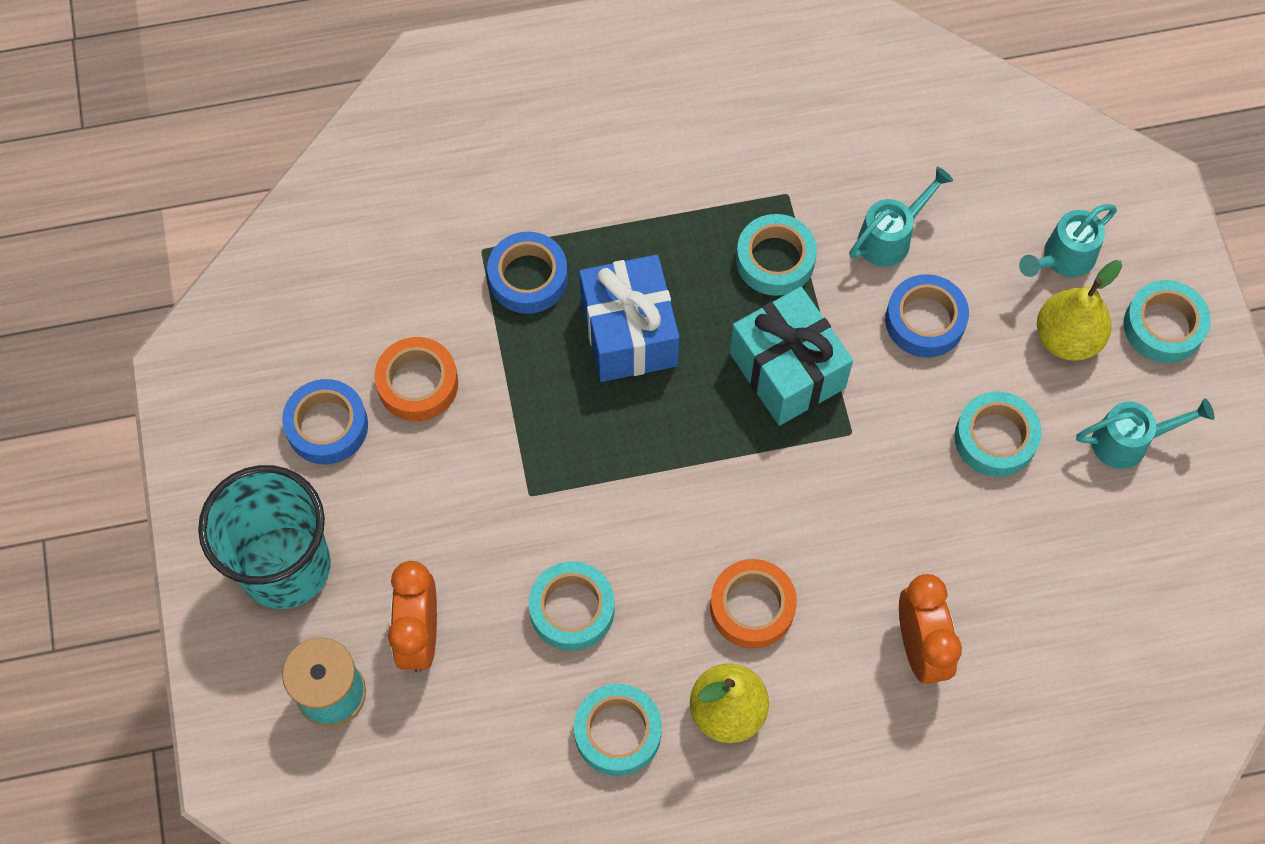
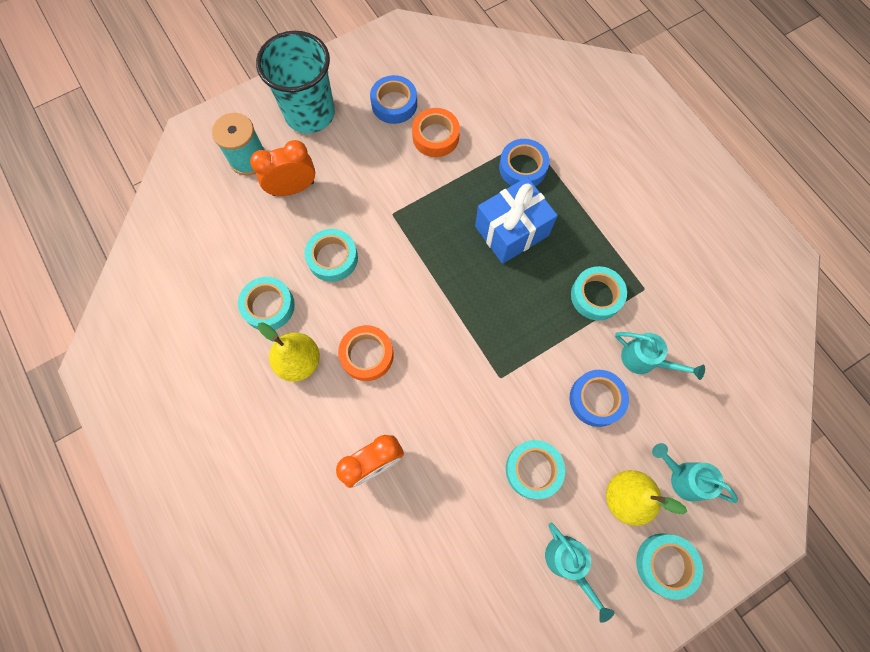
camera: 70 degrees right, 5 degrees up
(787, 370) = (526, 326): turquoise gift -> none

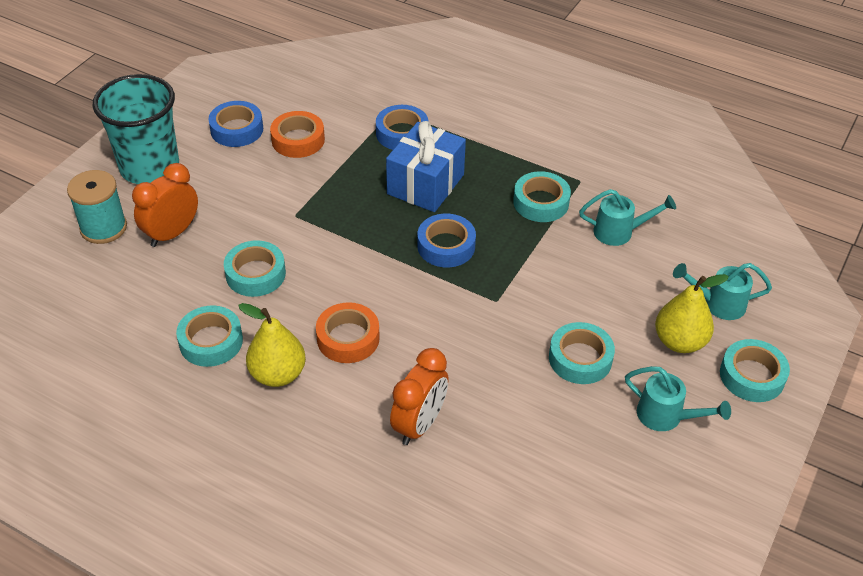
camera: 30 degrees left, 25 degrees down
(596, 399) = (598, 279): blue tape -> blue tape (446, 246)

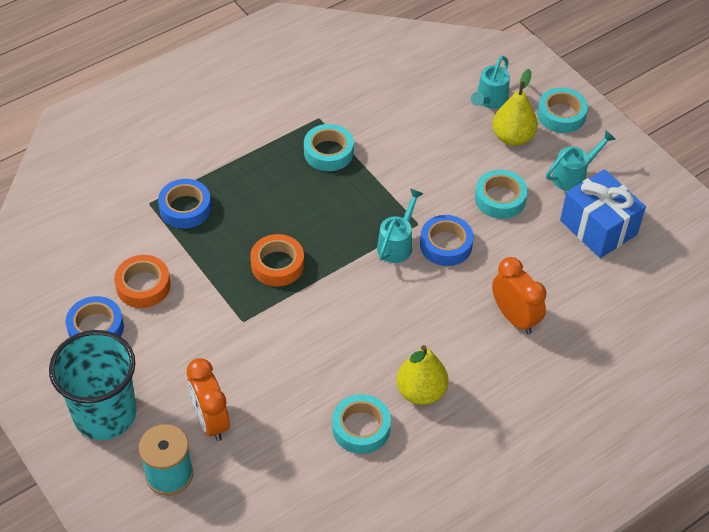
camera: 65 degrees left, 5 degrees up
(255, 274) = (299, 372): turquoise tape -> none
(348, 338) = (407, 332): orange tape -> orange tape (277, 265)
(425, 184) = (261, 217): blue gift -> blue gift (598, 227)
(446, 246) = (342, 231): blue tape -> blue tape (446, 245)
(619, 232) = (388, 120): turquoise watering can -> turquoise watering can (397, 244)

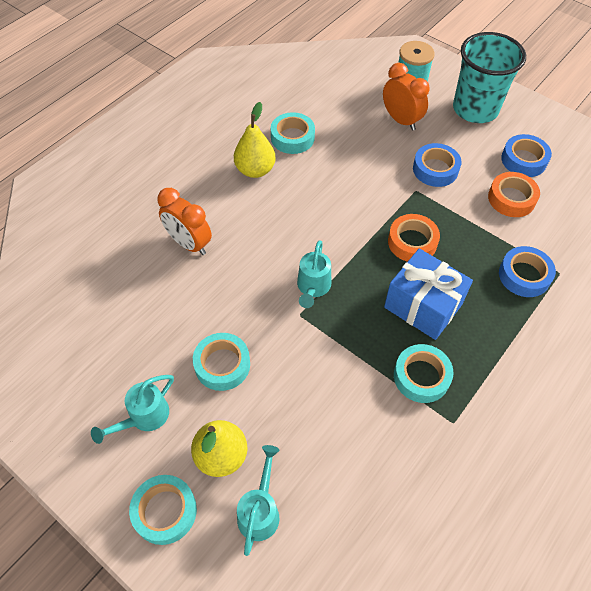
camera: 165 degrees right, 5 degrees up
(446, 245) = (266, 298): blue tape -> blue tape (435, 169)
(598, 227) = (114, 356): blue gift -> blue gift (423, 306)

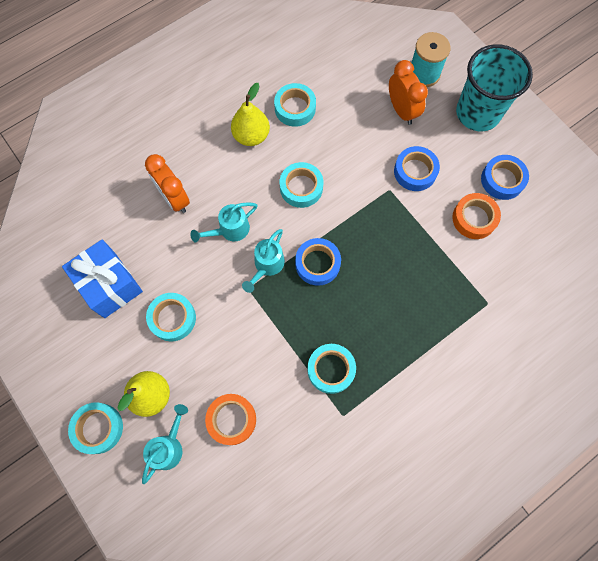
camera: 15 degrees right, 15 degrees up
(144, 417) = (101, 348): turquoise watering can -> turquoise watering can (230, 230)
(324, 206) = (301, 187): none -> turquoise tape
(412, 242) = (367, 242): orange tape -> orange tape (231, 419)
(423, 306) = (355, 306): blue gift -> blue gift (110, 285)
(524, 275) = (454, 298): blue tape -> blue tape (317, 264)

